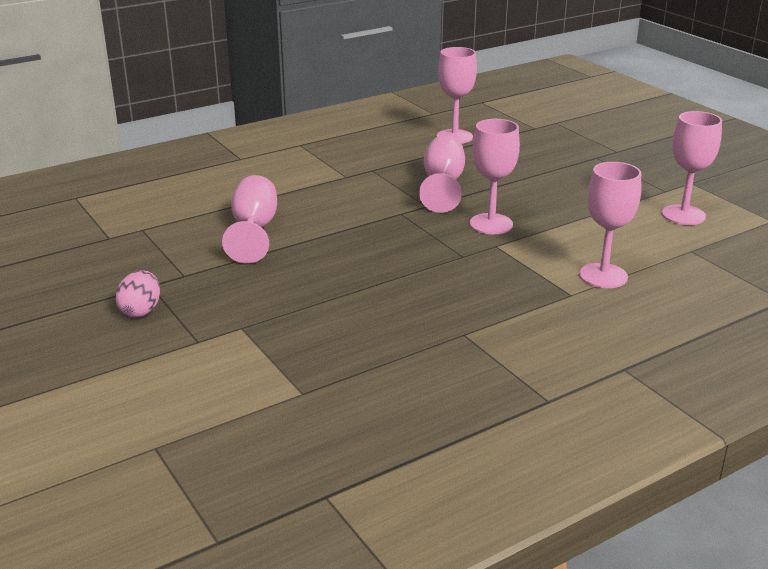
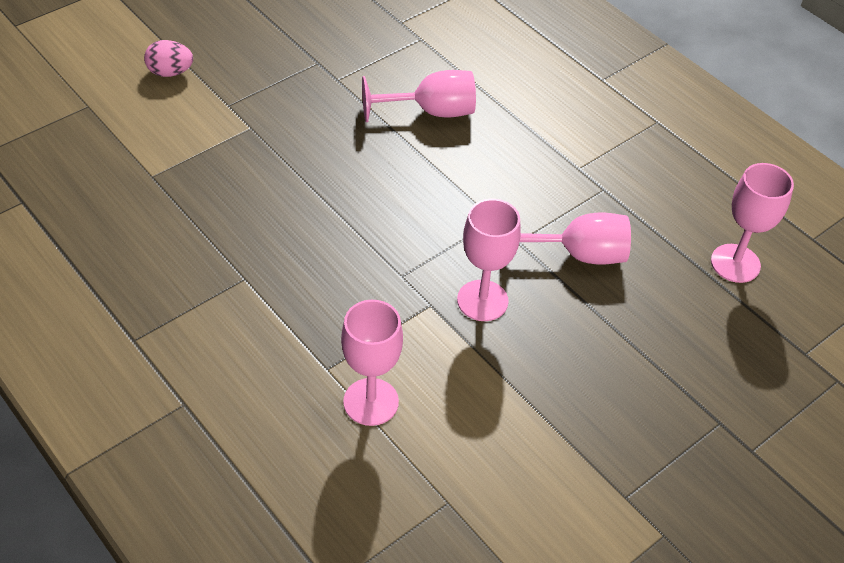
camera: 80 degrees right, 20 degrees up
(141, 311) = (274, 65): pink egg -> pink egg (170, 72)
(683, 215) = (550, 509): pink goblet -> none

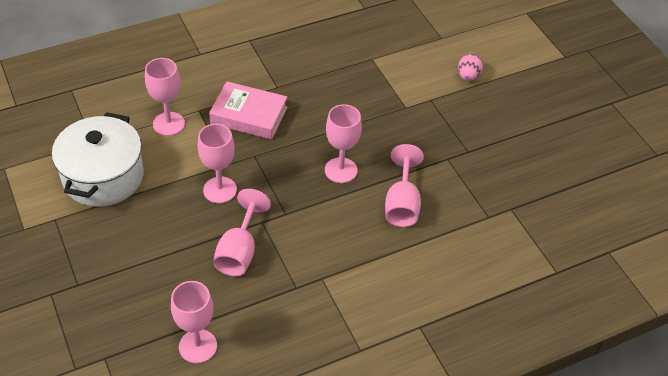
camera: 105 degrees right, 0 degrees up
(319, 300) = (249, 115): none -> pink book
(395, 177) = (341, 170): none -> pink goblet
(516, 458) = (103, 177): none -> white pot

